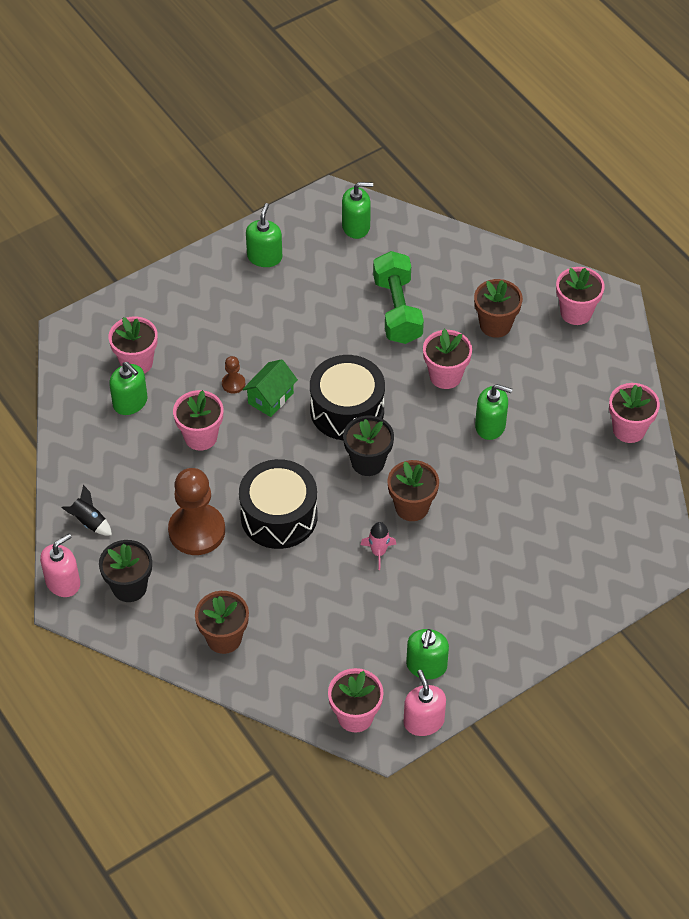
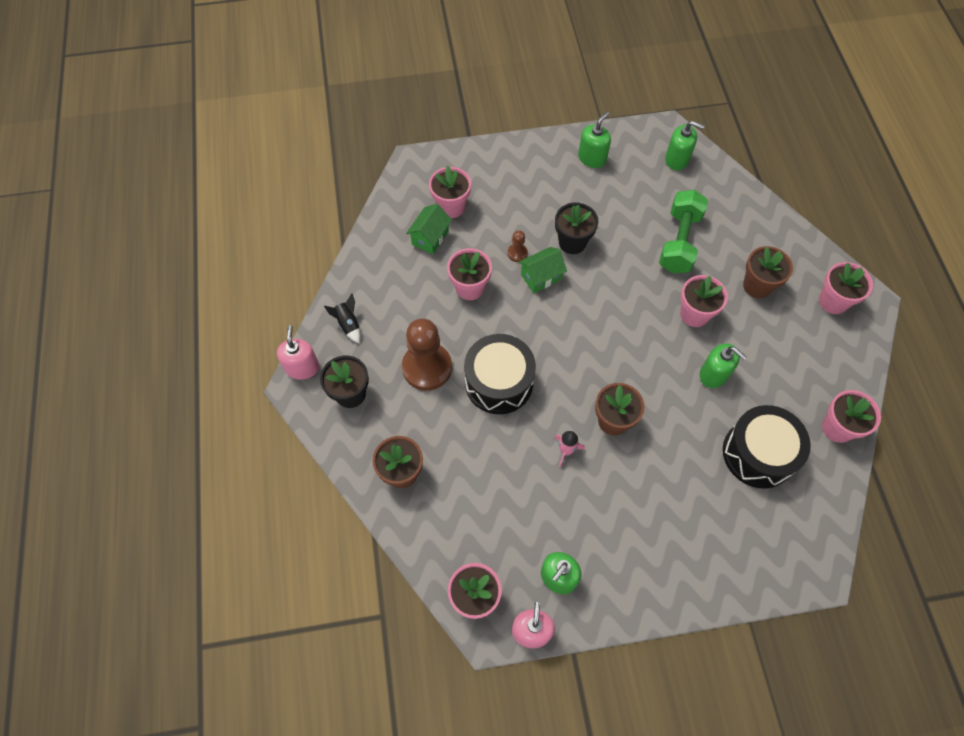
camera: 25 degrees right, 10 degrees up
(63, 582) = (302, 367): pink soap dispenser -> pink soap dispenser turned 75 degrees counterclockwise
(130, 402) = (430, 237): green soap dispenser -> green house
(347, 410) = (598, 312): black drum -> black drum (758, 453)
(368, 462) = (594, 365): black flower pot -> black flower pot (572, 242)

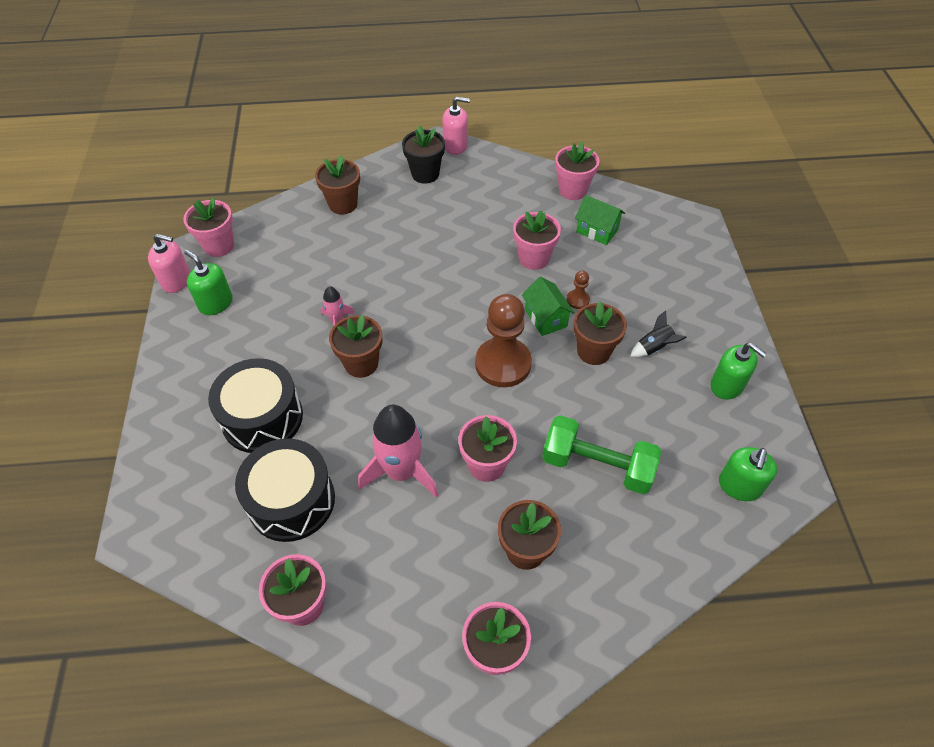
camera: 95 degrees right, 10 degrees down
(348, 324) = (497, 173): black rocket -> black rocket (654, 348)
(427, 367) = (445, 223): brown pawn -> brown pawn (503, 364)
(451, 207) = (638, 248): pink flower pot -> pink flower pot (572, 190)
(499, 382) = (421, 274): black drum -> black drum (262, 418)
(572, 242) = (593, 351): black flower pot -> brown flower pot
(714, 374) = (401, 472): green soap dispenser -> pink rocket

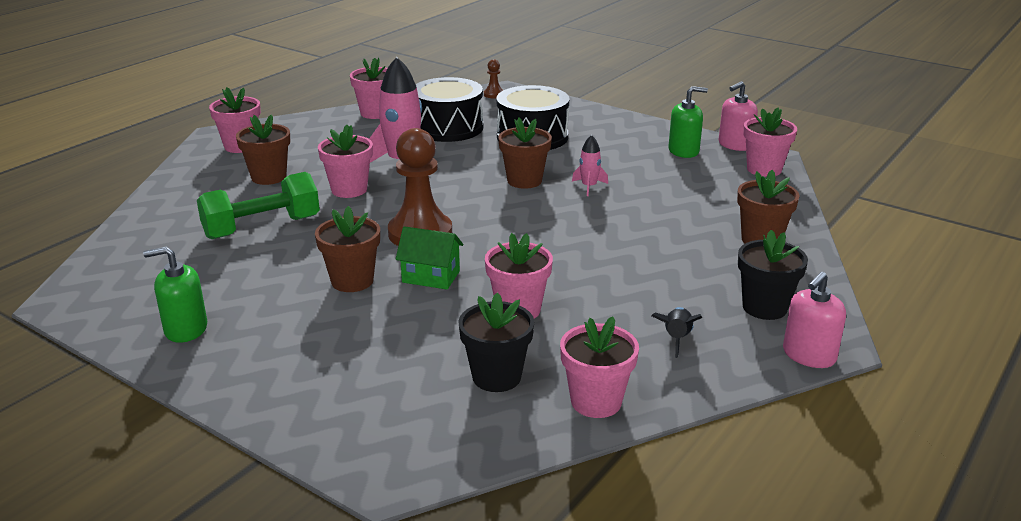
camera: 130 degrees right, 25 degrees down
(577, 300) = (421, 305): brown pawn -> brown pawn (493, 94)
(597, 231) = (496, 377): green house -> black flower pot
(654, 348) = (294, 315): black rocket -> black rocket (676, 339)
(739, 486) = (120, 275): green soap dispenser -> none

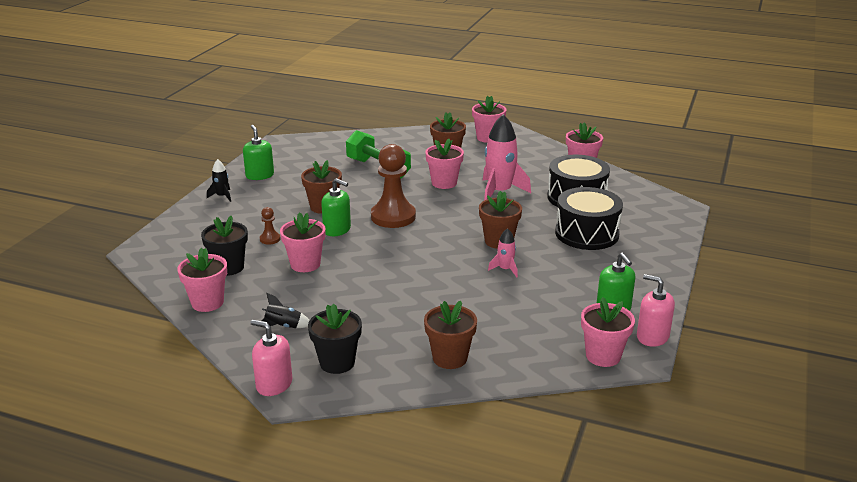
camera: 75 degrees right, 0 degrees up
(235, 372) = (222, 196): none -> black rocket
(431, 277) = (337, 230): green house -> green soap dispenser
(493, 94) = (666, 205): brown pawn -> brown pawn (270, 239)

